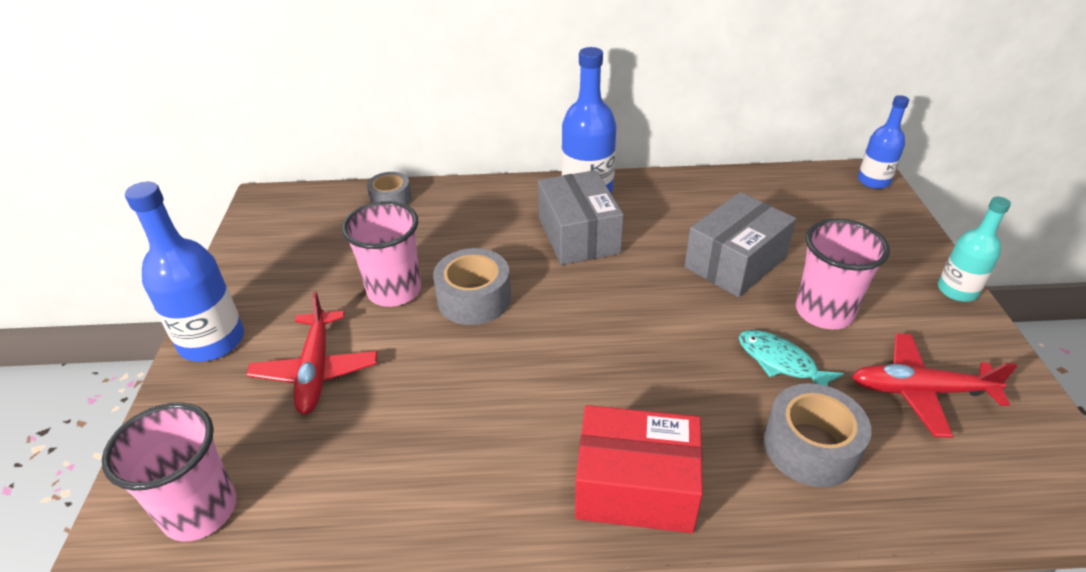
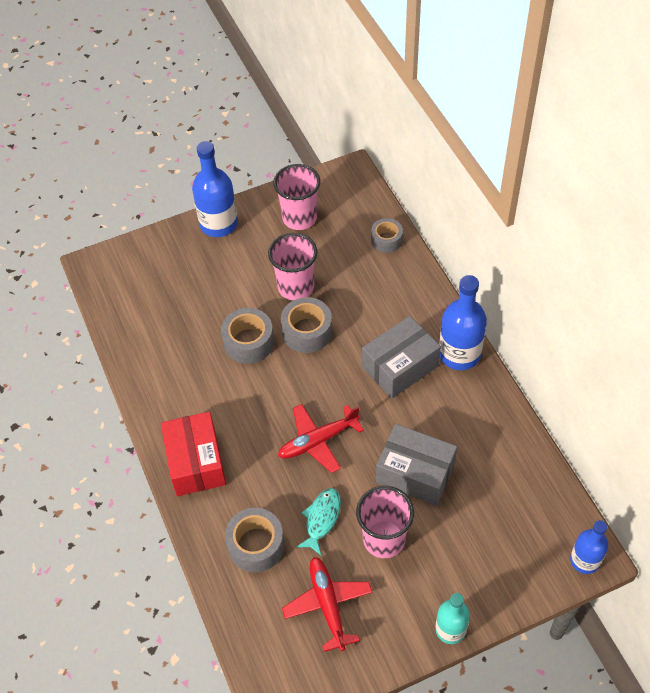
camera: 70 degrees right, 15 degrees up
(200, 510) = (118, 285): pink cup -> pink cup (299, 218)
(316, 371) = (217, 283): red plane -> red plane (318, 441)
(450, 362) = (248, 342): none -> grey tape

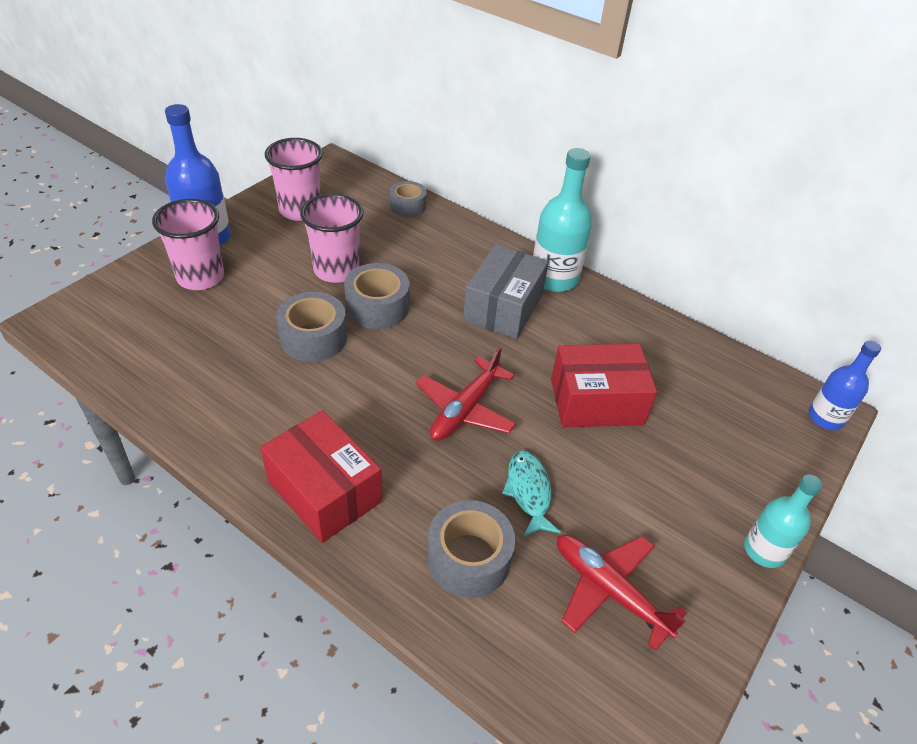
camera: 35 degrees left, 10 degrees down
(384, 539) = (616, 483): pink cup -> pink cup (200, 277)
(415, 473) = (596, 401): grey box -> red box
(459, 354) = (554, 278): blue bottle -> turquoise bottle

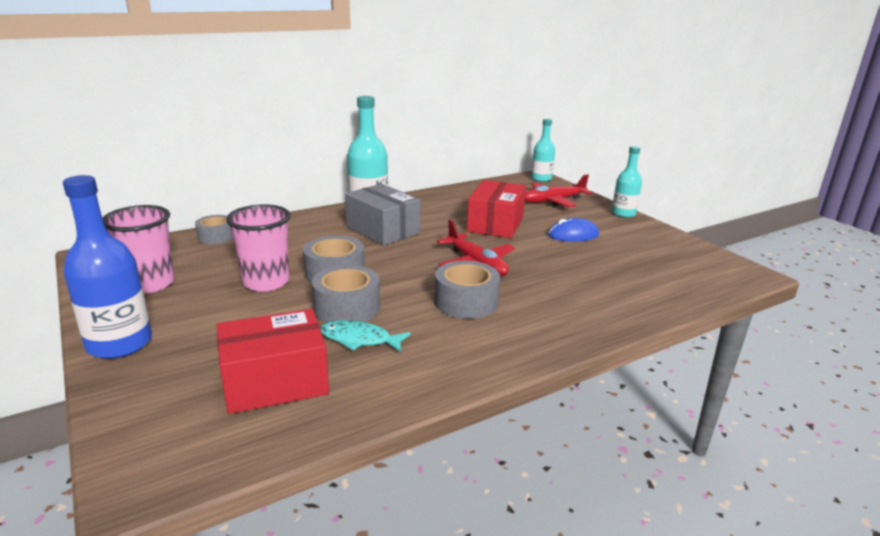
camera: 65 degrees left, 20 degrees down
(200, 277) = (188, 356): pink cup -> none
(324, 491) = (529, 332): red box -> red box (275, 382)
(468, 558) = (609, 289): grey tape -> grey tape (466, 302)
(529, 492) = (561, 260): turquoise fish -> turquoise fish (359, 339)
(608, 590) = (642, 255): red plane -> red plane (553, 201)
(623, 493) = (573, 235): none -> blue mouse
(825, 418) = (541, 179): blue bottle -> turquoise bottle

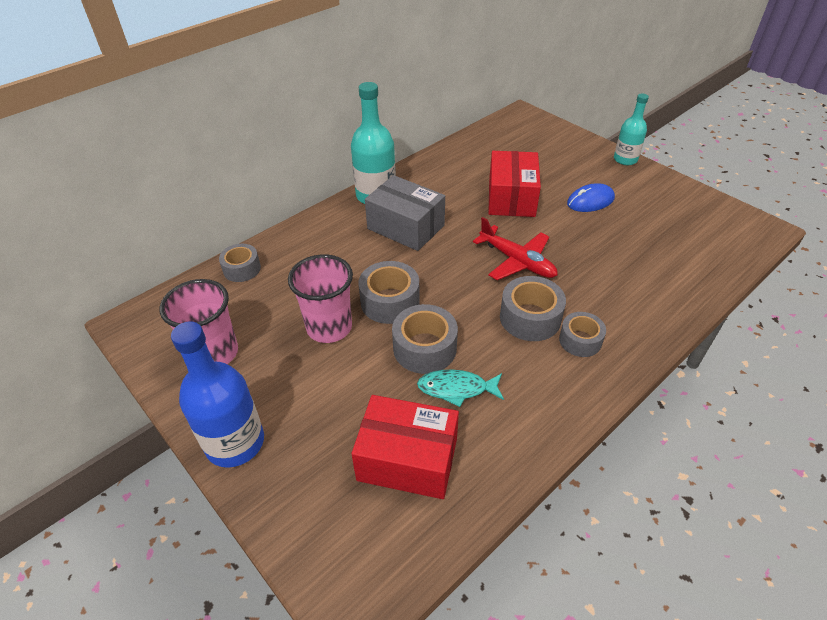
camera: 10 degrees left, 20 degrees up
(275, 382) = (407, 459): red box -> red box turned 45 degrees clockwise
(509, 324) = (580, 340): none -> grey tape
(541, 179) = (527, 116): turquoise bottle -> none
(553, 201) = (552, 151): red plane -> none

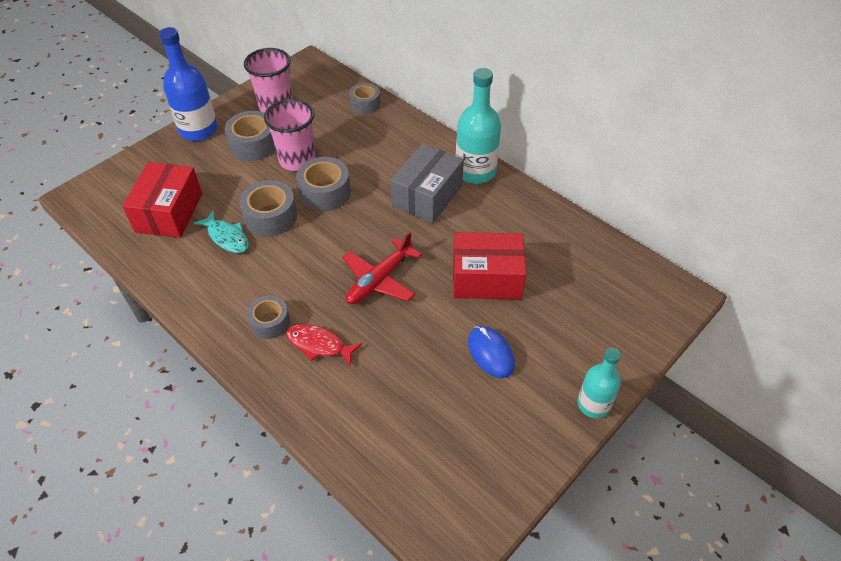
camera: 85 degrees right, 5 degrees up
(456, 389) = (227, 237): turquoise fish -> turquoise fish turned 135 degrees clockwise
(530, 318) = (301, 287): grey tape -> grey tape (253, 144)
(601, 302) = (319, 345): none -> red fish

